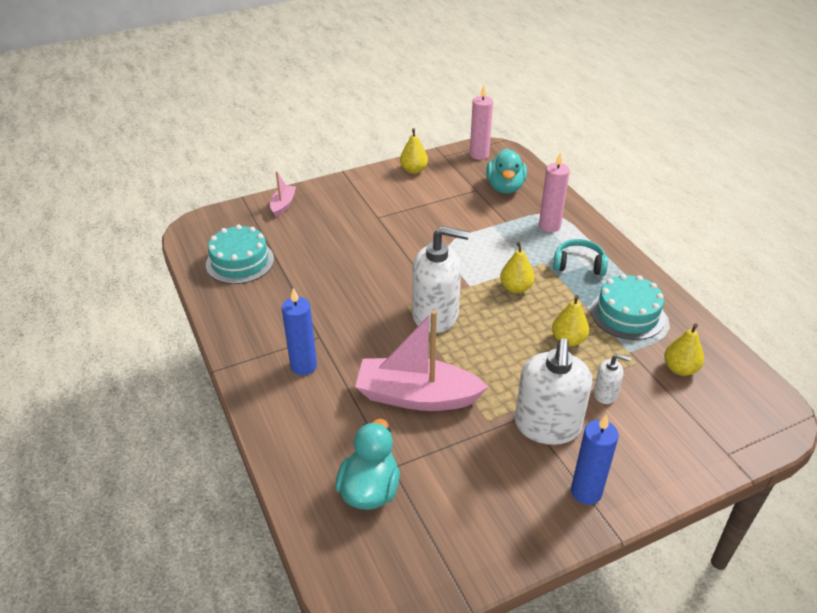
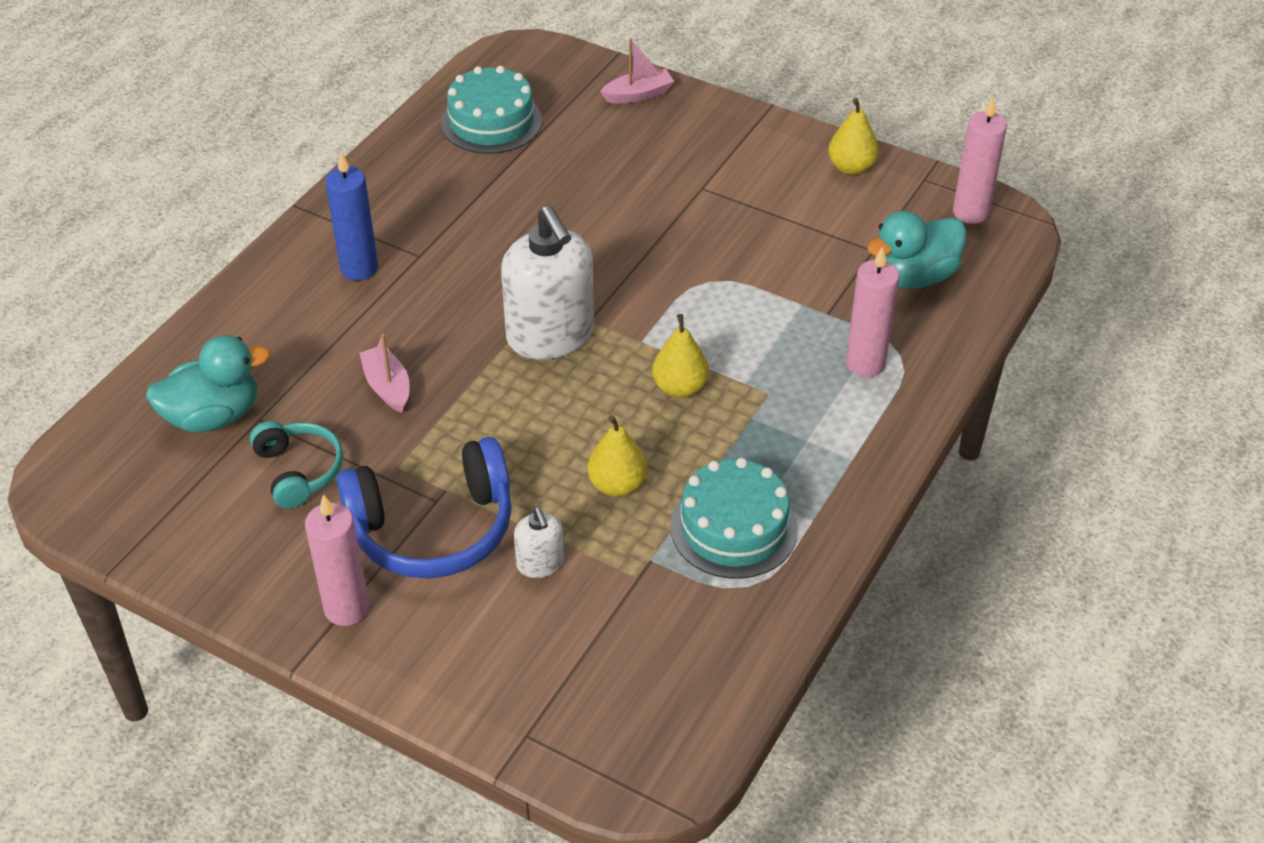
camera: 55 degrees right, 5 degrees up
(417, 396) = (387, 387): pink boat -> pink boat, size x0.48
(547, 426) = (433, 528): white soap dispenser -> blue headphones
(579, 265) = (800, 432): turquoise headphones -> turquoise headphones (298, 471)
(586, 492) = (346, 608): blue candle -> pink candle
(680, 369) = (661, 628): yellow pear -> none

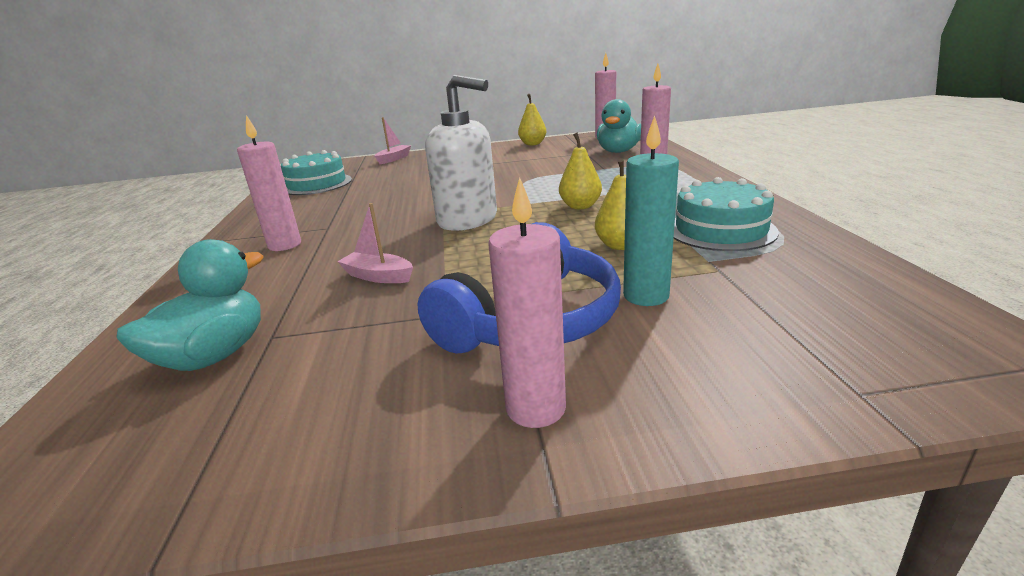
camera: 35 degrees left, 20 degrees down
(298, 471) = (352, 347): turquoise headphones -> none
(359, 268) = (285, 245): blue candle -> pink candle
(540, 564) = (646, 296): white soap dispenser -> turquoise candle

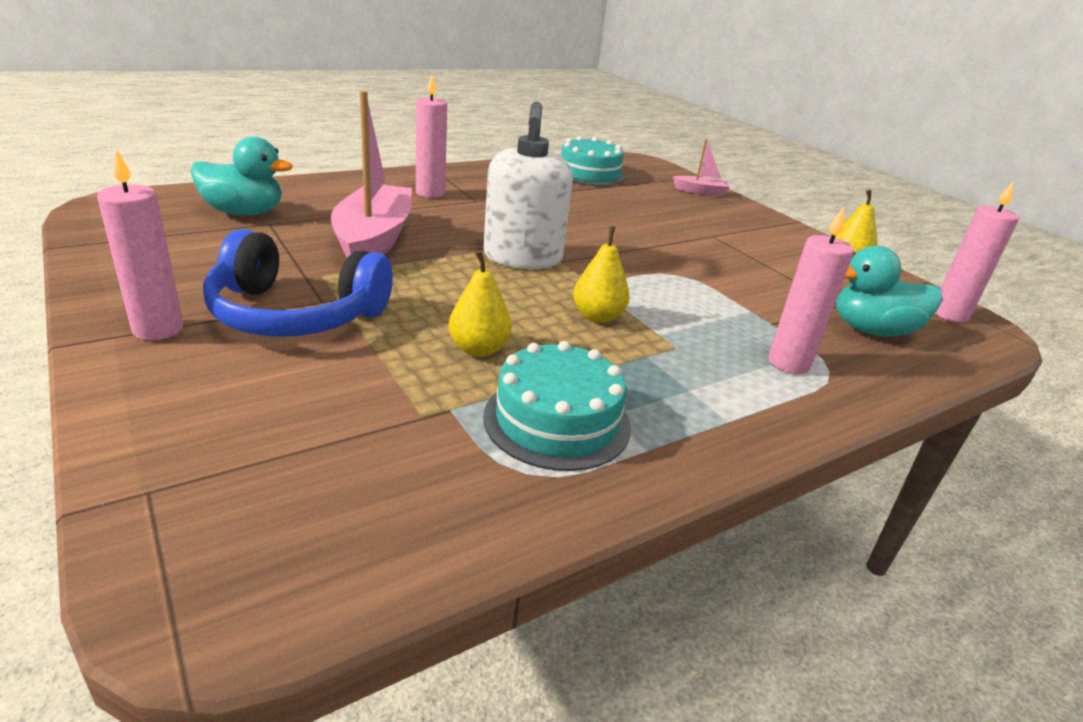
camera: 60 degrees right, 5 degrees up
(378, 276) = (374, 240): pink boat -> pink boat, size x2.10
(646, 296) = (348, 369): turquoise candle -> none

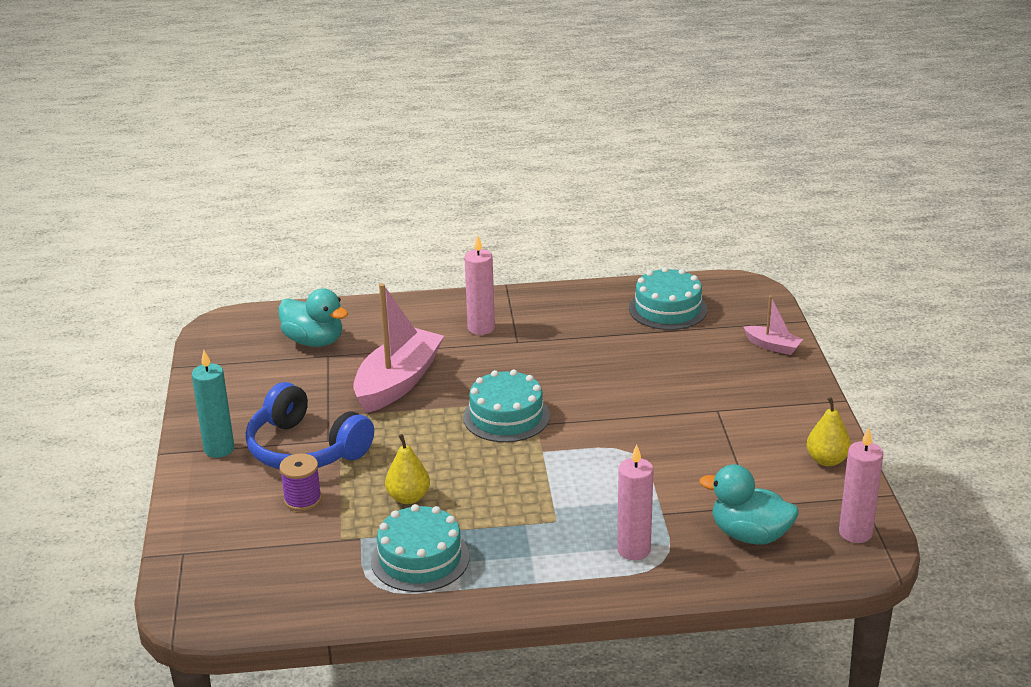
camera: 30 degrees right, 0 degrees up
(158, 329) = (219, 449): pink candle -> turquoise candle
(328, 374) = (302, 499): none -> purple spool
(522, 258) = (506, 416): white soap dispenser -> turquoise cake
(597, 316) = (519, 484): yellow pear -> none

